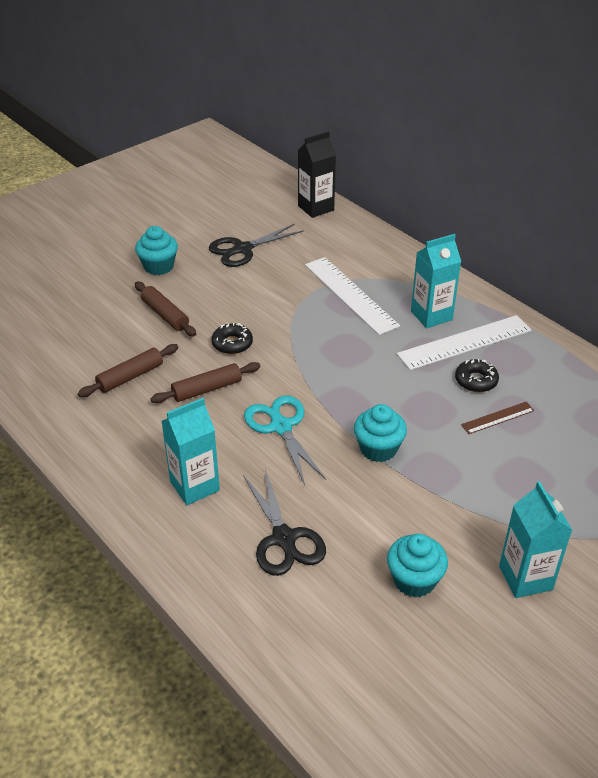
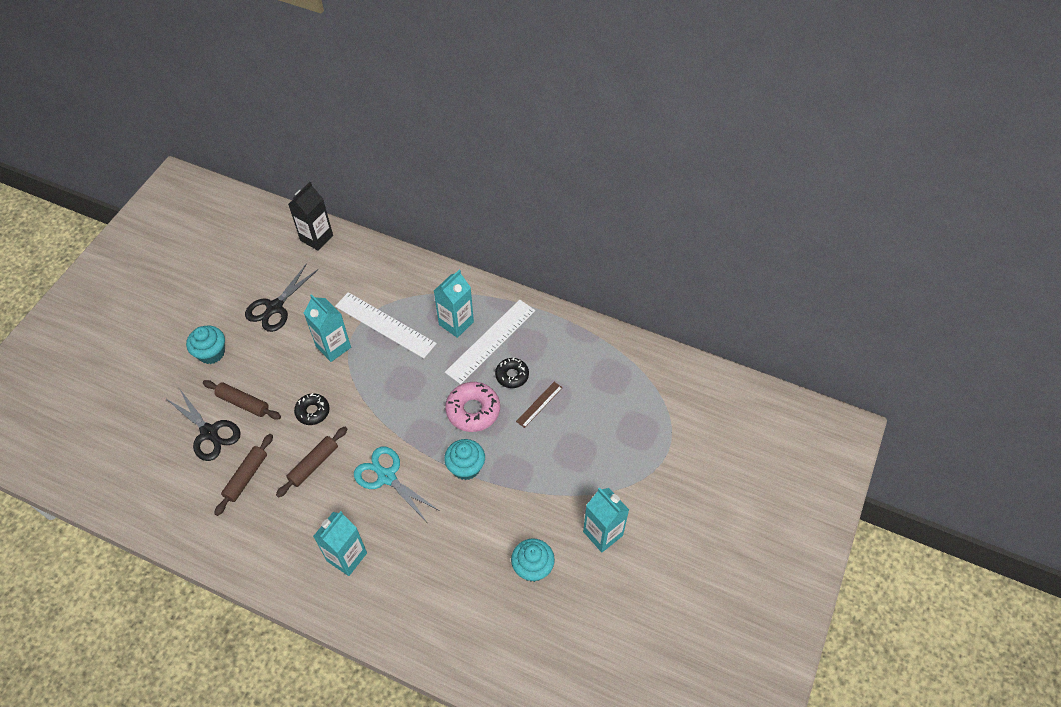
camera: 25 degrees left, 15 degrees up
(284, 538) = (431, 573): black scissors -> black scissors (209, 432)
(285, 297) = (333, 347): none -> turquoise carton
(413, 398) = (473, 410): none -> pink donut

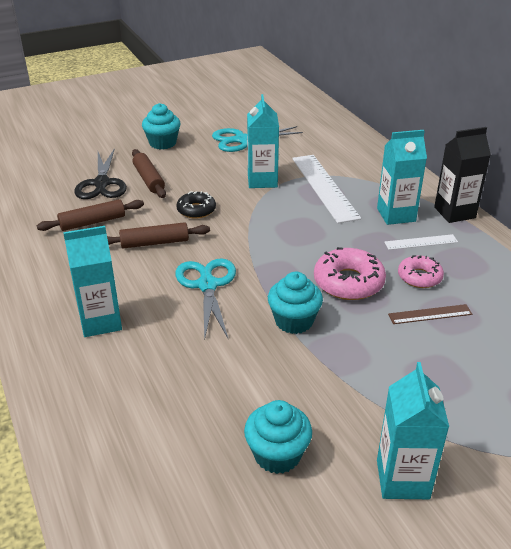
camera: 40 degrees right, 20 degrees down
(275, 307) = (242, 140): black scissors -> turquoise scissors
(316, 238) = (322, 118): black carton -> black carton (454, 212)
(491, 341) = (421, 242): white ruler -> white ruler, size x0.50
(512, 375) = (419, 277): black donut -> pink donut

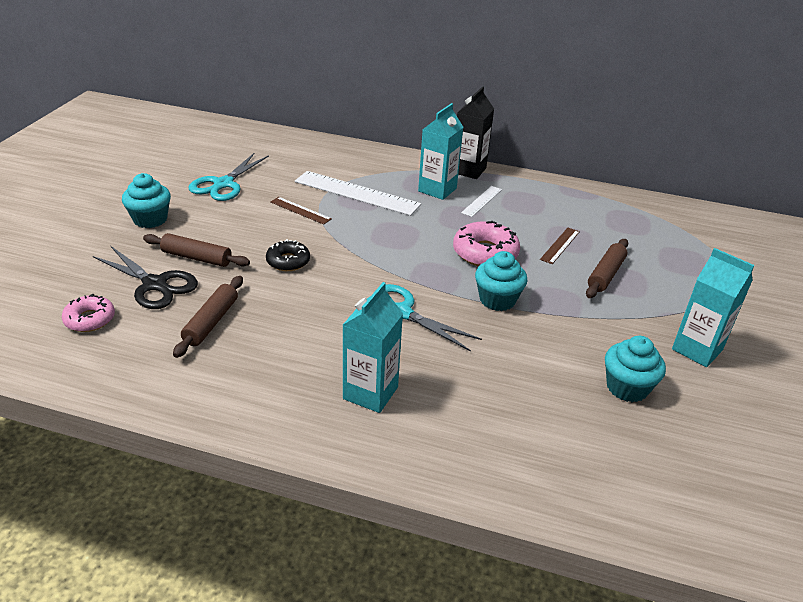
camera: 50 degrees left, 0 degrees up
(155, 243) = (301, 306): brown rolling pin -> brown rolling pin (605, 274)
(262, 180) = (300, 210): turquoise carton -> brown ruler
(419, 277) = (517, 225): pink donut -> pink donut (90, 319)

